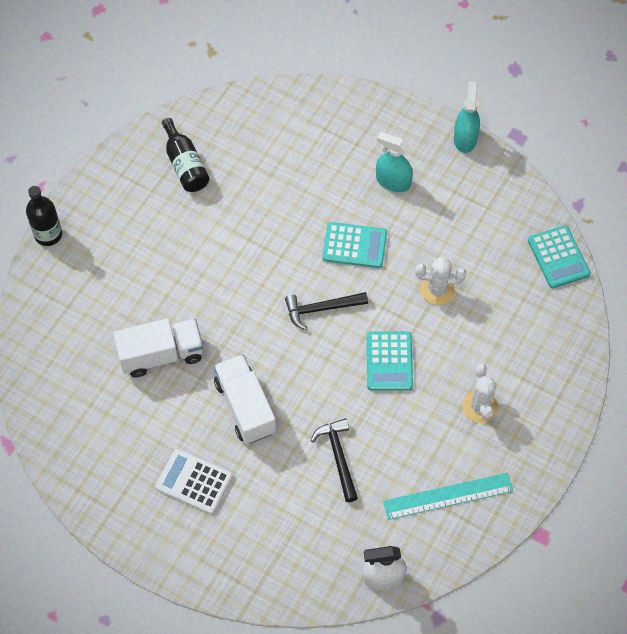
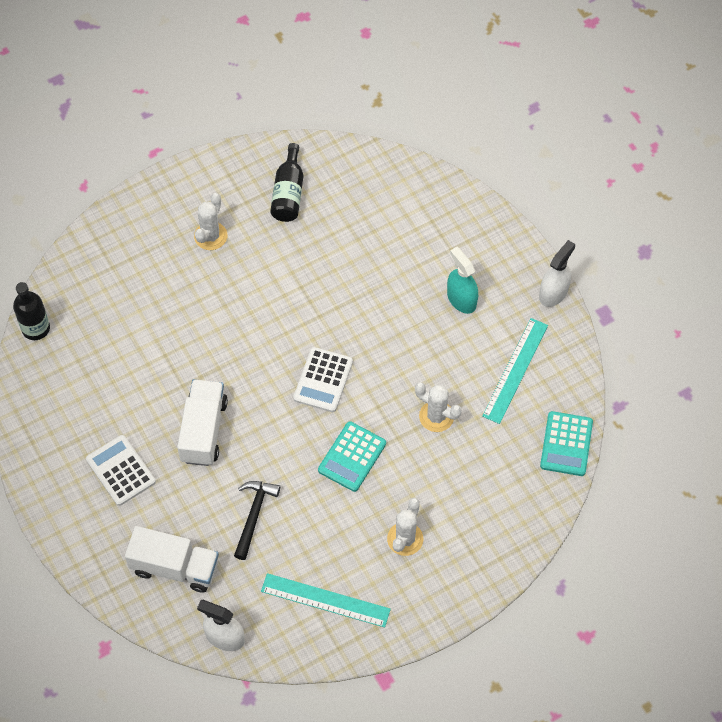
camera: 30 degrees right, 0 degrees up
(48, 234) = (135, 197): black bottle -> black bottle (36, 328)
(140, 235) = (210, 236): none -> white cactus
(161, 355) = (162, 349): white truck -> white truck (175, 567)
(321, 309) = (323, 380): black hammer -> white calculator
(354, 245) = (389, 339): turquoise calculator -> none
(465, 138) = (553, 293): turquoise spray bottle -> white spray bottle
(476, 218) = (515, 370): none -> turquoise ruler

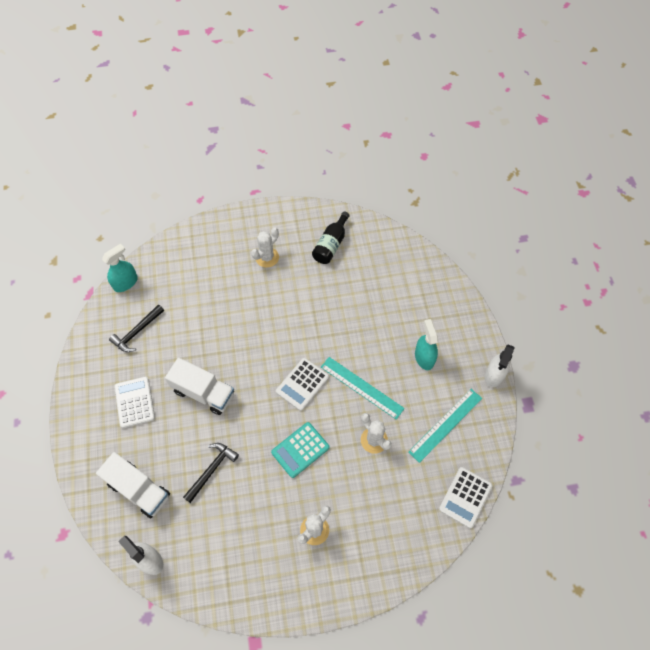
camera: 20 degrees right, 0 degrees up
(36, 328) = (125, 283): black bottle -> turquoise spray bottle
(82, 385) = (137, 332): none -> black hammer
(203, 430) = (204, 392): white truck -> white truck turned 90 degrees clockwise
(325, 600) = (235, 558): turquoise ruler -> turquoise ruler (361, 387)
(553, 293) = (494, 375): white spray bottle -> white spray bottle turned 150 degrees clockwise
(566, 444) = (465, 497): turquoise calculator -> white calculator

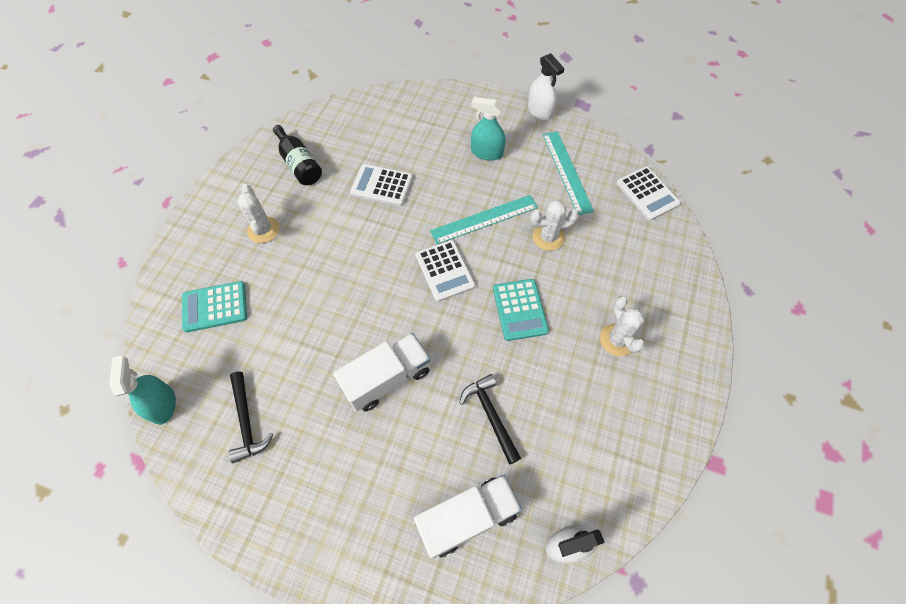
camera: 60 degrees left, 0 degrees up
(134, 402) = (344, 470): white calculator -> white calculator (382, 185)
(198, 267) = (215, 307): none -> turquoise calculator

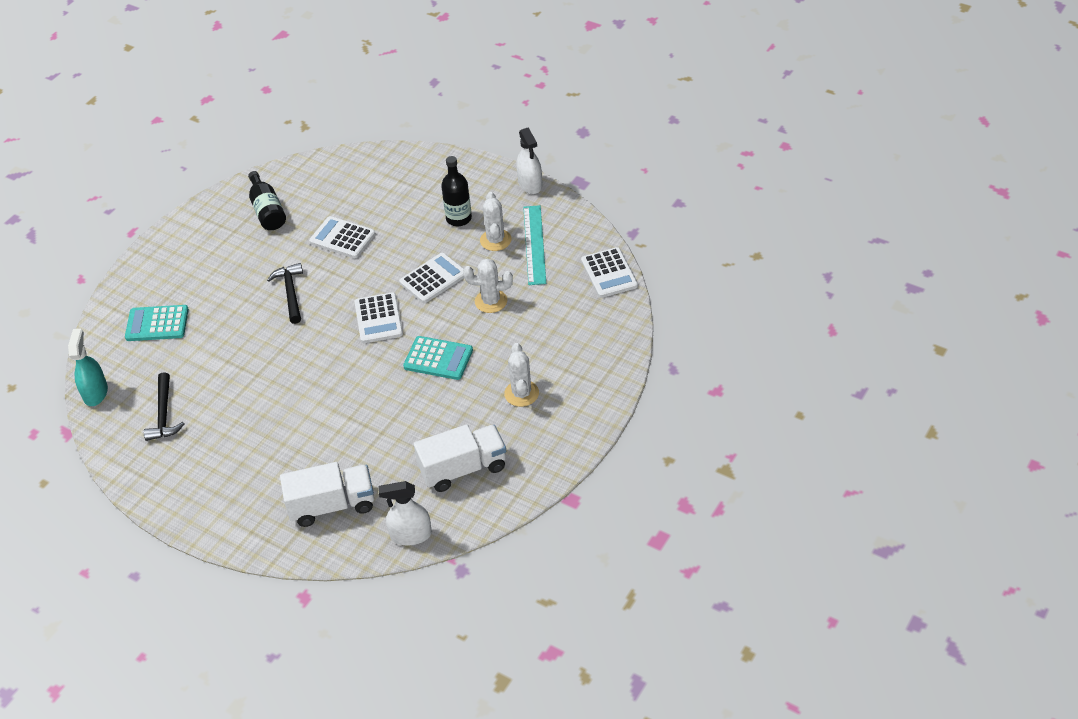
camera: 15 degrees right, 15 degrees down
(263, 230) = (217, 265): white cactus -> white cactus (495, 240)
(387, 378) = (296, 397): white truck -> white truck (463, 469)
(484, 219) = (433, 279): turquoise ruler -> white calculator
(487, 152) = (459, 218): turquoise spray bottle -> black bottle
(490, 415) = (379, 436): black hammer -> black hammer (290, 293)
(520, 310) = (438, 358): turquoise calculator -> turquoise calculator turned 75 degrees counterclockwise

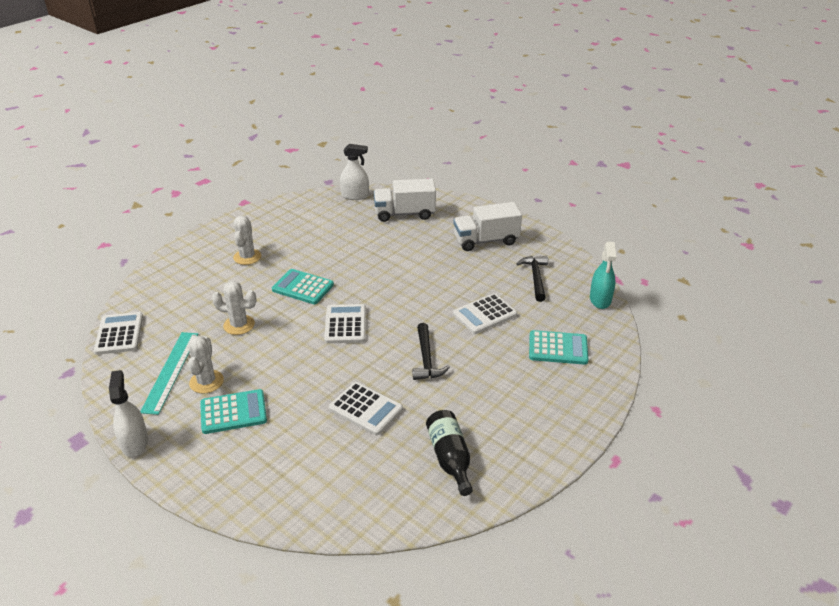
camera: 175 degrees left, 10 degrees down
(433, 279) = (284, 352): white calculator -> white calculator (484, 314)
(459, 218) = (233, 412): black bottle -> turquoise calculator
(463, 469) = (309, 221): white truck -> white truck (486, 241)

